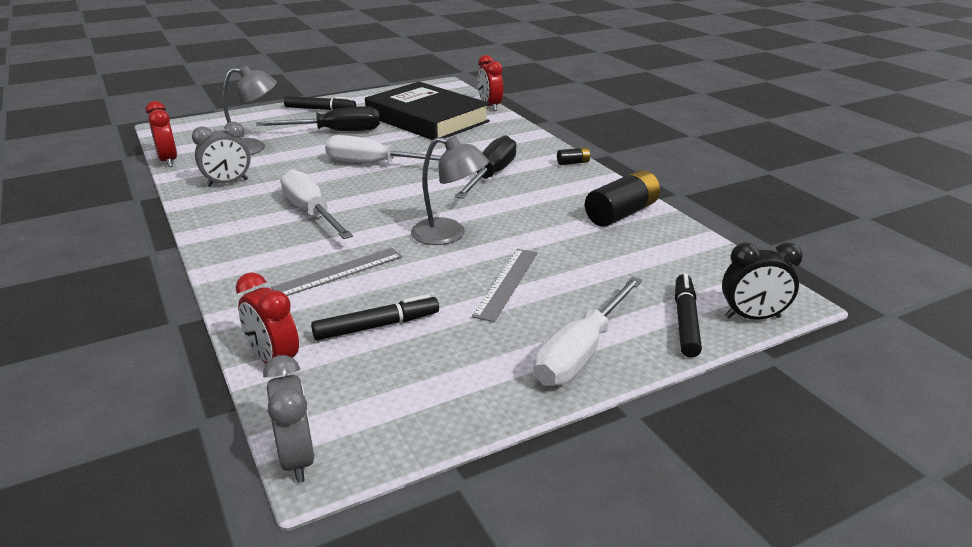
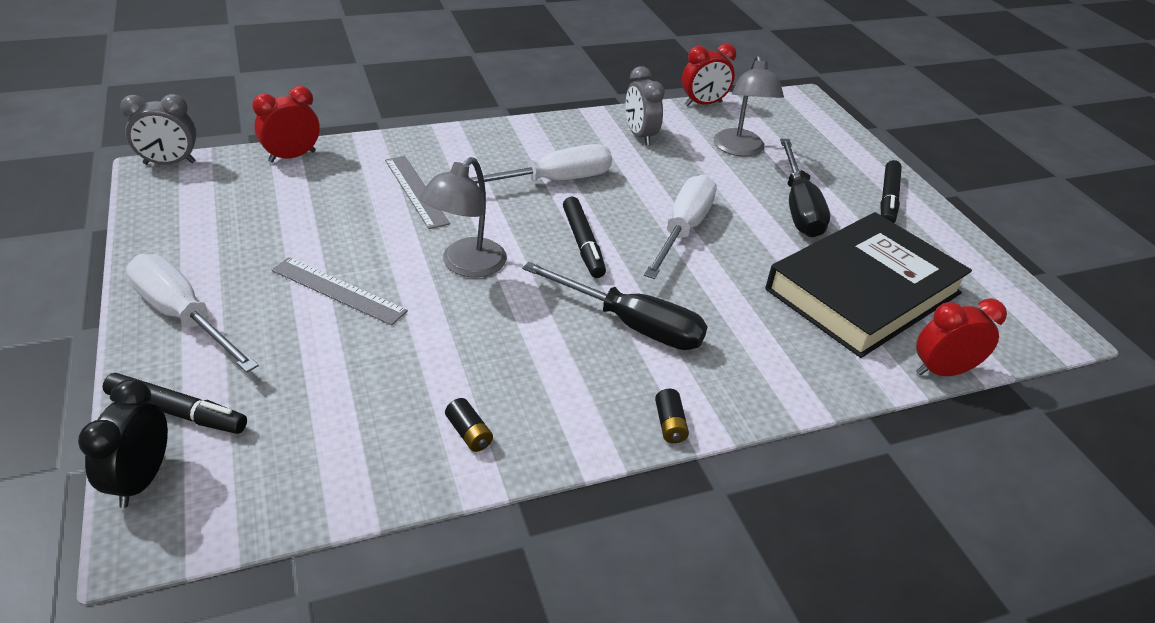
camera: 95 degrees right, 10 degrees up
(377, 326) = (309, 205): black marker -> black marker (583, 243)
(621, 213) = (469, 433): black battery -> black battery, size x0.46

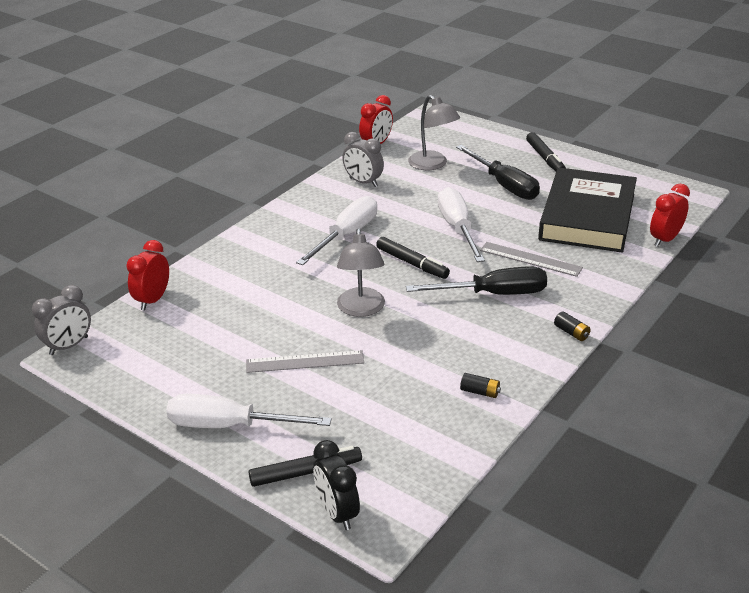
camera: 30 degrees left, 5 degrees down
(416, 191) = (269, 282): grey ruler -> grey ruler (530, 259)

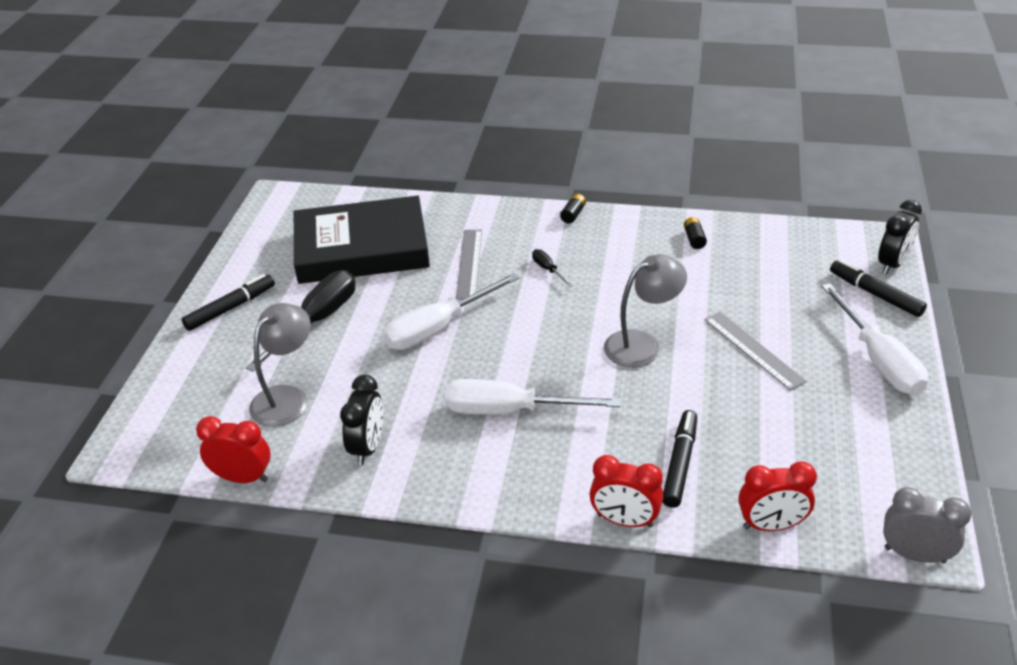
camera: 115 degrees left, 5 degrees up
(363, 182) = (368, 447): grey clock -> black clock
(412, 263) = (533, 338): black marker -> black marker (680, 463)
(493, 294) = (548, 269): black screwdriver -> black screwdriver, size x0.44
(665, 239) = (381, 197): red clock -> red clock (624, 520)

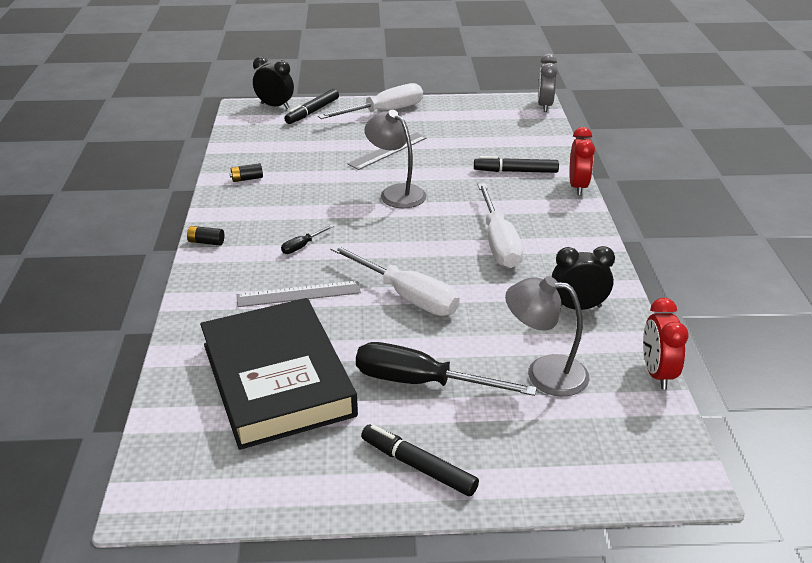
camera: 105 degrees left, 5 degrees down
(771, 525) = (549, 142): red clock -> none

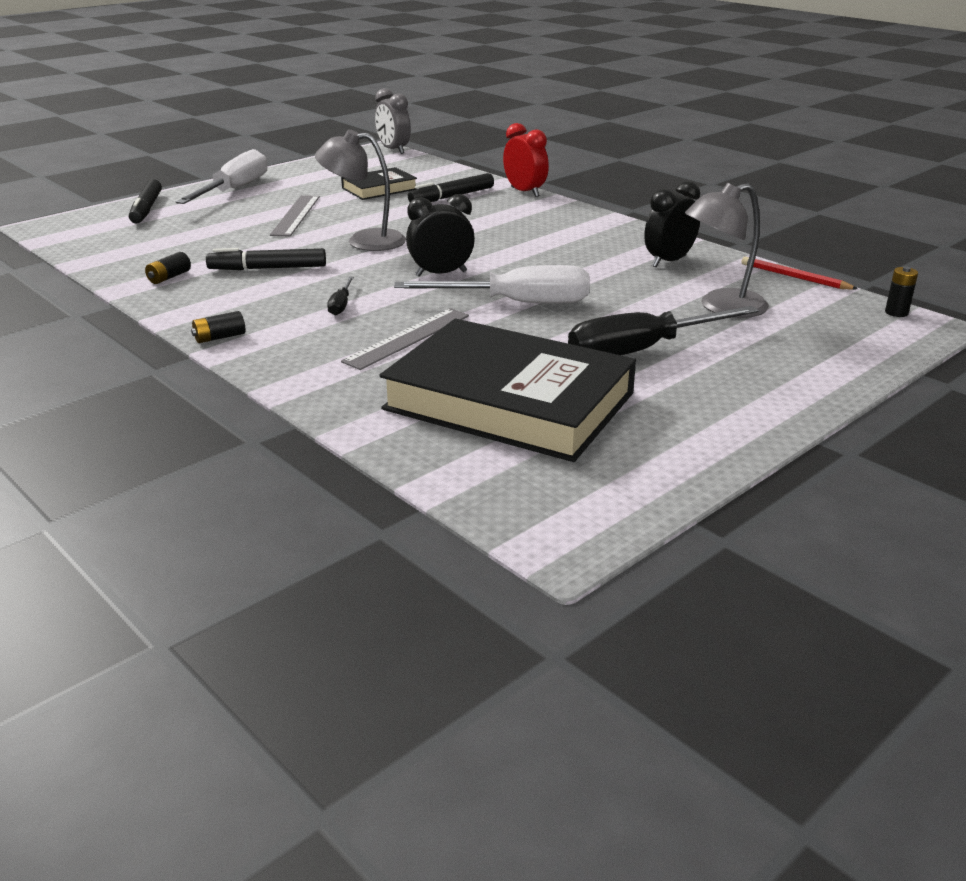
camera: 40 degrees left, 5 degrees down
(275, 106) = (87, 215): black clock -> black clock (441, 274)
(418, 466) = (743, 400): black marker -> black marker (267, 268)
(477, 144) = (379, 189): none -> black book
(498, 242) = (527, 244): white screwdriver -> none
(657, 373) = (795, 277): red clock -> red pencil
(684, 455) = (896, 312): none -> black battery

